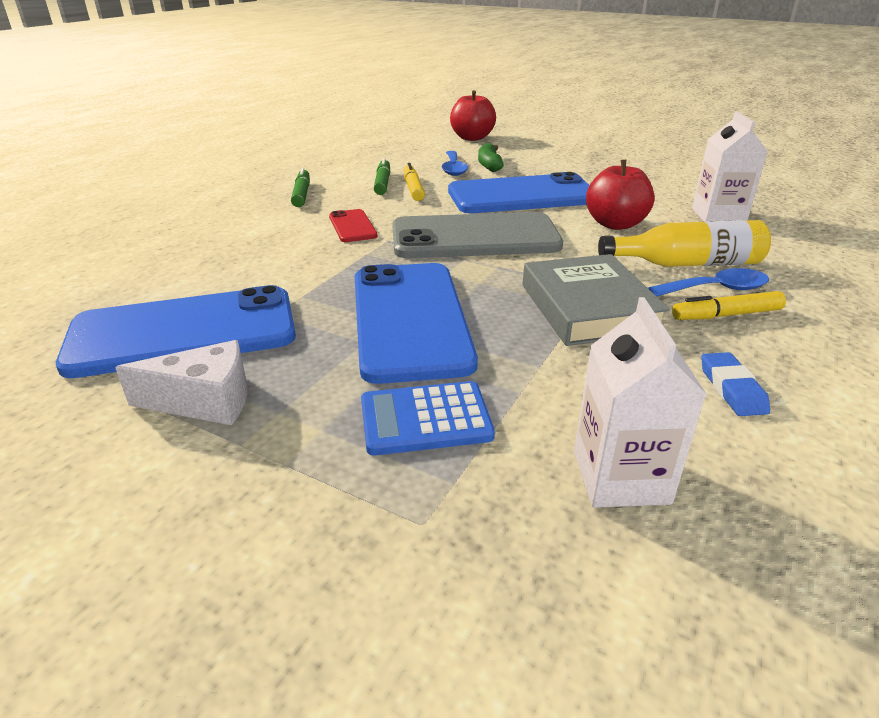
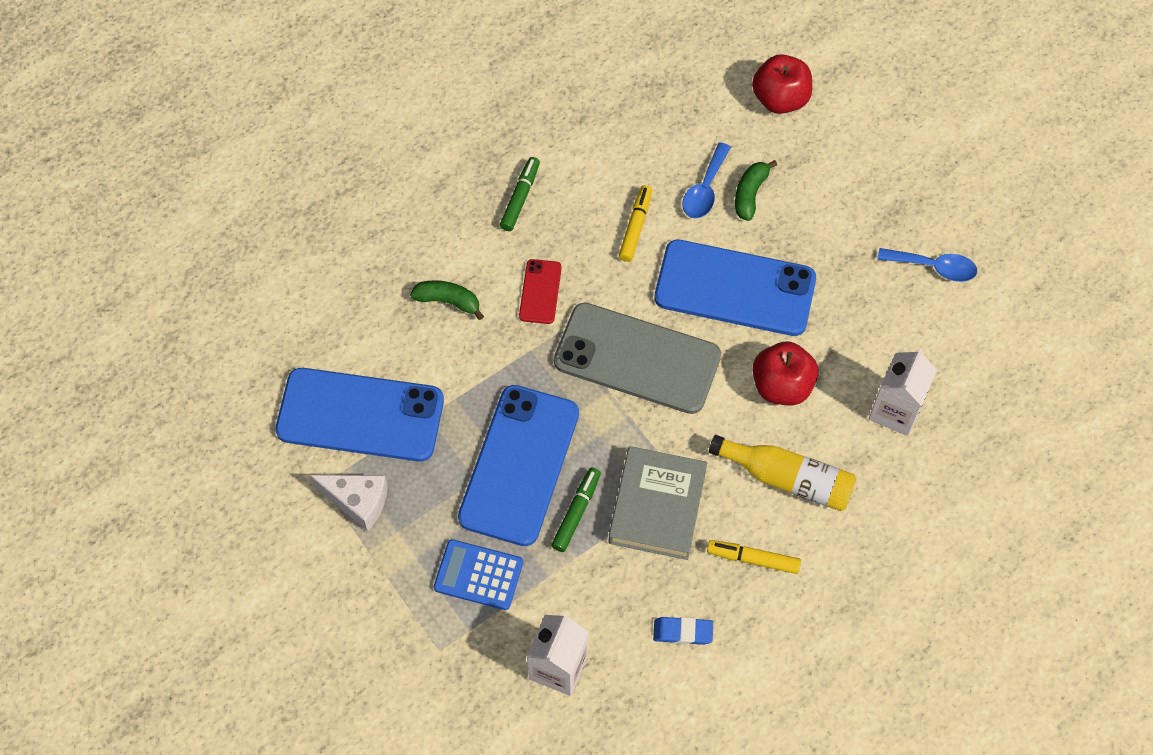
camera: 25 degrees right, 30 degrees up
(260, 247) = (448, 301): none -> green banana
(382, 183) = (611, 200): green marker -> green marker (576, 512)
(716, 289) = (777, 525): blue spoon -> blue spoon (934, 267)
(731, 389) = (683, 632): blue eraser -> blue eraser turned 75 degrees clockwise

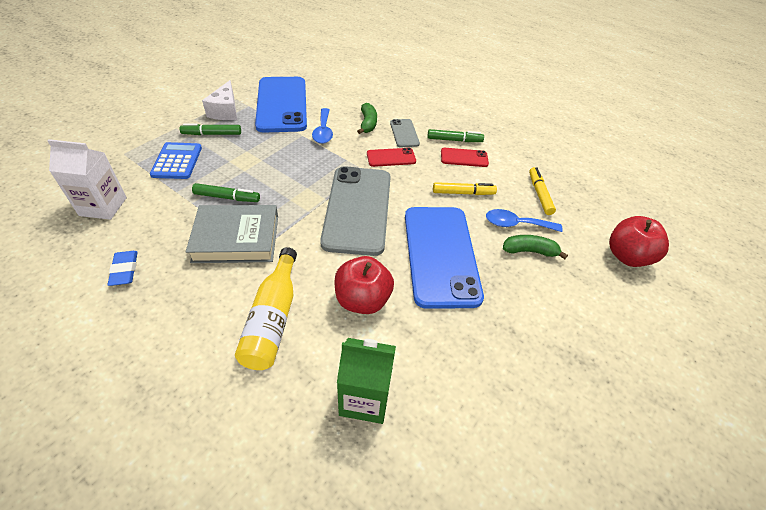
camera: 70 degrees right, 15 degrees down
(419, 525) = (212, 134): none -> green marker
(486, 258) = (404, 133): none -> grey phone
(519, 465) = (260, 167): blue phone -> none
(563, 200) = (464, 158): none -> red phone
(753, 559) = (191, 306): yellow marker -> yellow marker (539, 194)
(895, 410) = (365, 398): white carton -> green carton
(934, 267) = (540, 408): blue spoon -> blue spoon (323, 131)

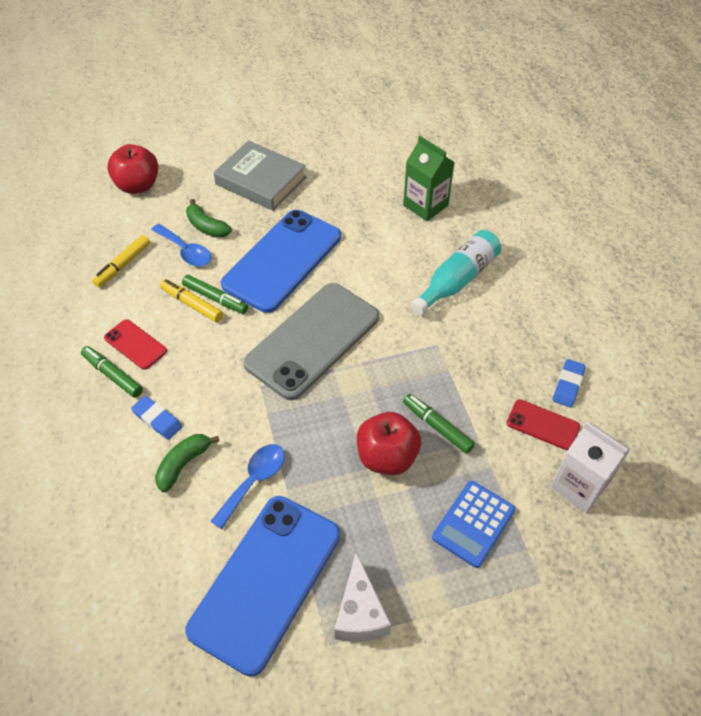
camera: 140 degrees left, 5 degrees up
(212, 134) = (406, 560): green marker -> green marker (215, 298)
(225, 111) = (360, 613): white cheese -> white cheese turned 135 degrees clockwise
(236, 238) = (451, 367): grey book -> grey book (261, 181)
(273, 319) = (457, 280): yellow bottle -> turquoise bottle
(362, 300) = (378, 259): red apple -> red apple (387, 457)
(391, 157) = (214, 388): red phone -> red phone (543, 425)
(404, 133) = (157, 419): grey phone -> blue eraser

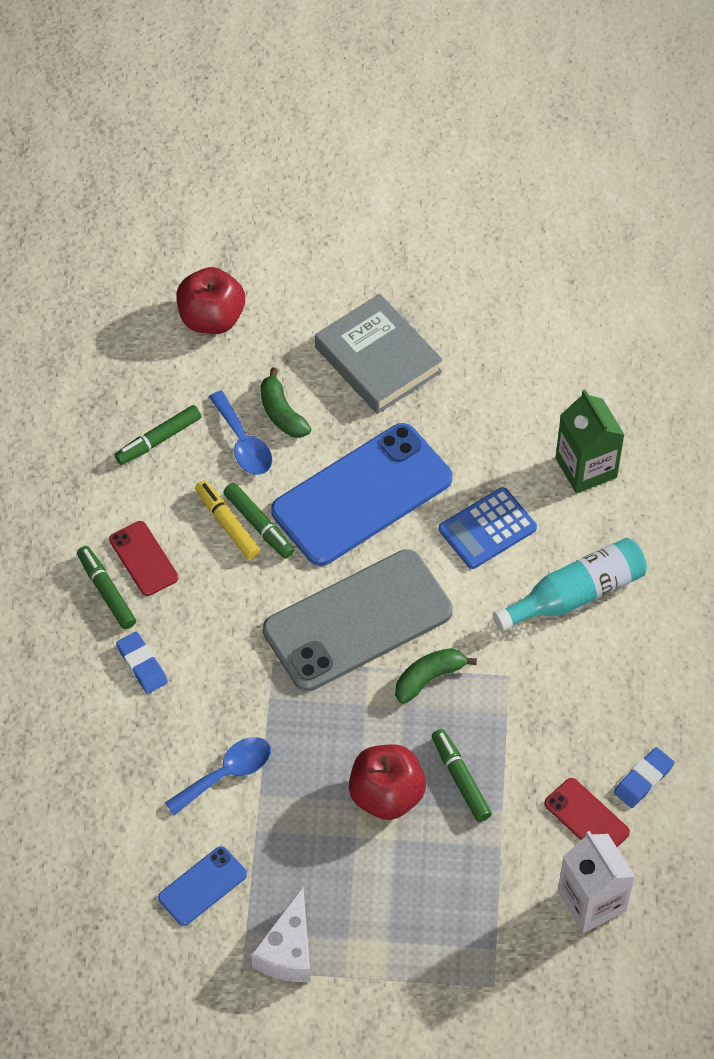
camera: 20 degrees right, 5 degrees up
(123, 265) = (158, 440): yellow marker -> green marker
(183, 464) = (155, 728): green banana -> green banana (429, 678)
(266, 581) = (202, 886): blue phone -> blue phone, size x0.45
(473, 524) = (450, 902): blue calculator -> blue calculator (487, 529)

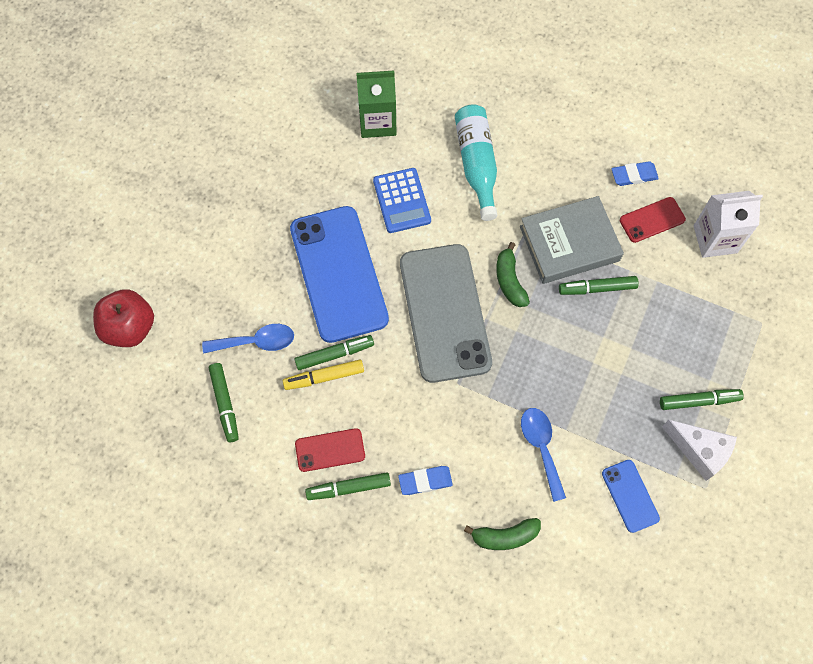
camera: 70 degrees left, 10 degrees up
(282, 413) = (241, 305): green banana -> green banana (505, 536)
(354, 935) = (699, 401): none -> green marker
(378, 359) = (225, 222): grey book -> grey book (569, 243)
(386, 795) = (594, 341): red apple -> none
(643, 780) = (634, 175): blue eraser -> blue eraser turned 75 degrees counterclockwise

